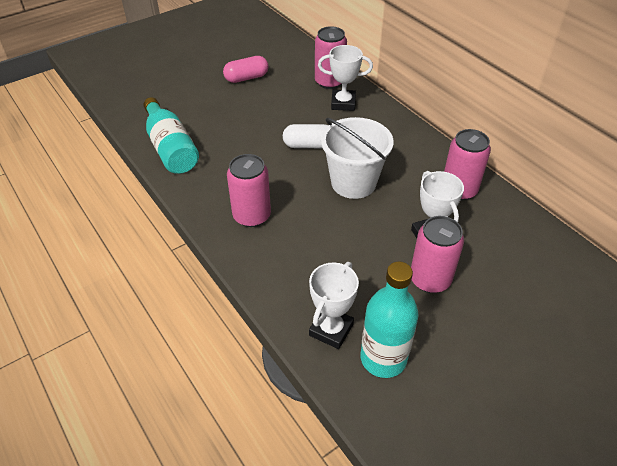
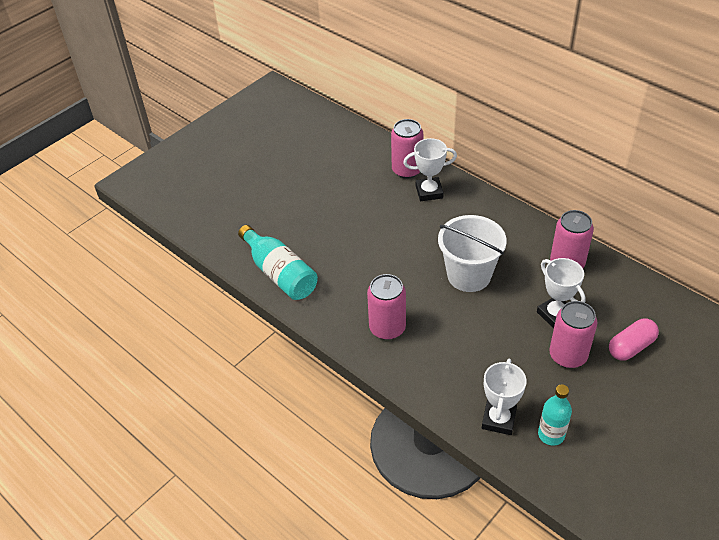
camera: 10 degrees left, 0 degrees up
(246, 78) = (322, 181): pink capsule -> pink capsule (631, 347)
(309, 145) = (413, 244): white capsule -> none
(383, 358) = (551, 434): turquoise bottle -> turquoise bottle, size x0.65

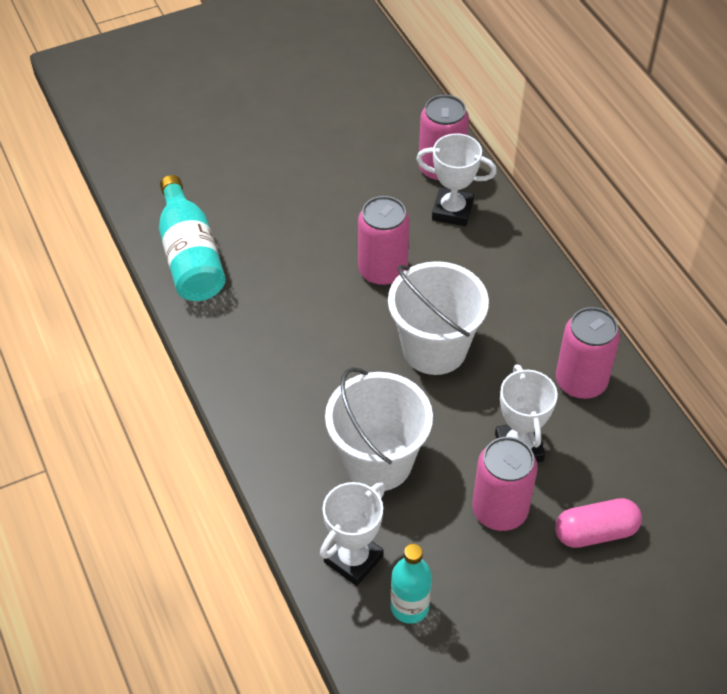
camera: 20 degrees right, 5 degrees up
(387, 328) = (283, 381): pink can -> pink can (382, 270)
(477, 355) = (378, 462): none -> white bucket

